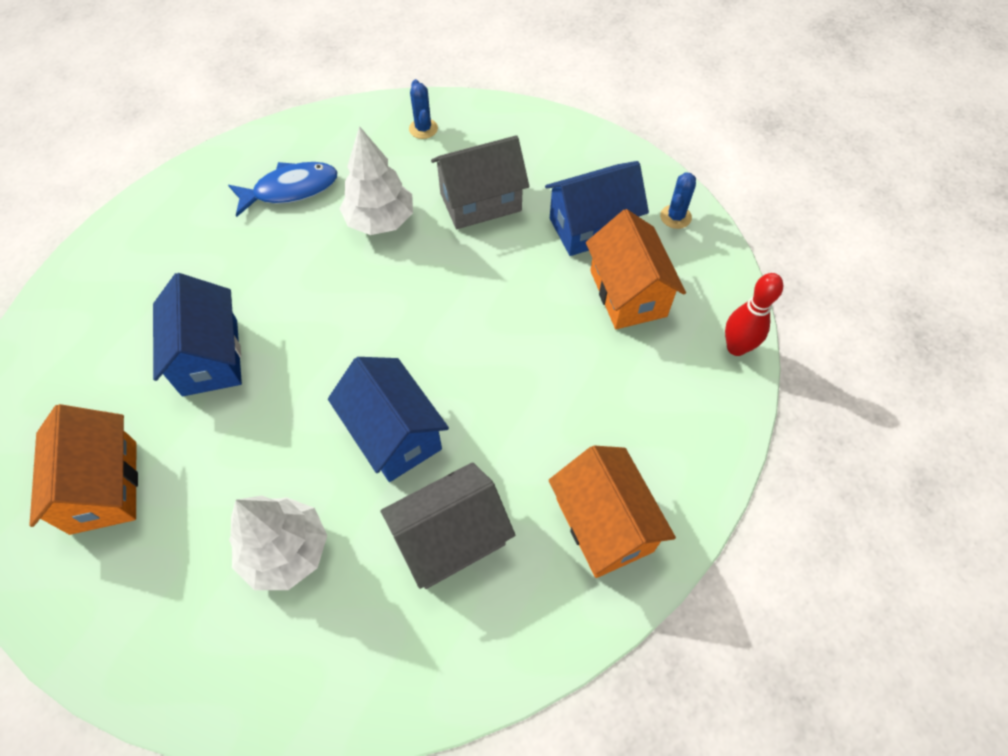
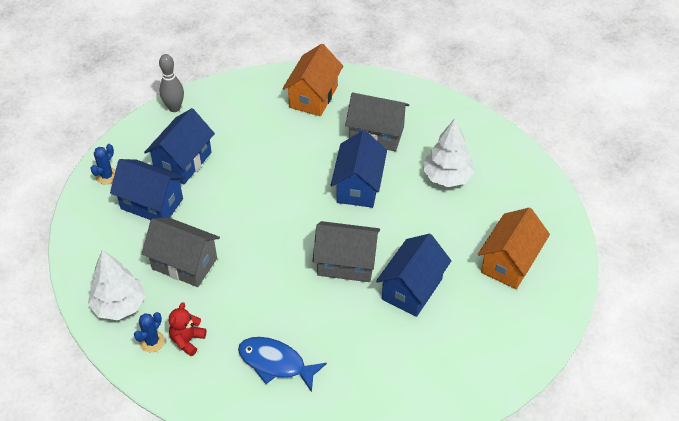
camera: 135 degrees left, 10 degrees down
(314, 328) = (346, 263): none -> grey house
(380, 221) = (249, 297): white tree -> white tree (119, 305)
(393, 150) = (187, 340): none -> red teddy bear
(628, 293) = (183, 162): orange house -> blue house
(675, 217) = (106, 176): blue cactus -> blue cactus turned 45 degrees counterclockwise
(736, 347) = (174, 108): red bowling pin -> grey bowling pin

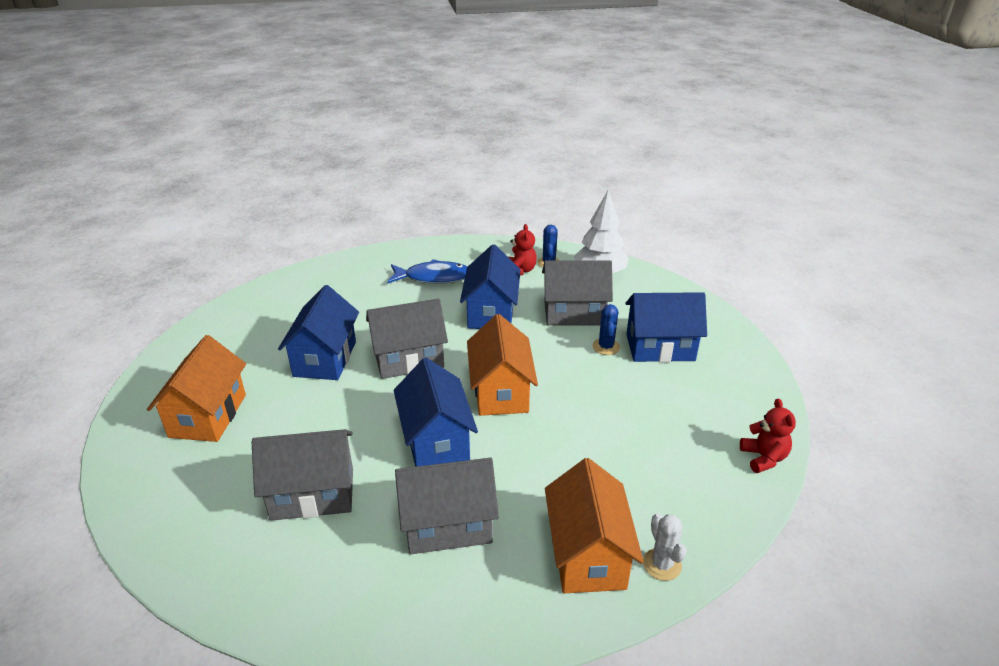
camera: 155 degrees right, 15 degrees down
(106, 176) = (737, 356): blue cactus -> blue cactus (606, 347)
(174, 108) = (763, 458): grey bowling pin -> red teddy bear
(183, 162) = (675, 397): blue house -> blue house (491, 313)
(281, 81) = (662, 564): none -> white cactus
(295, 208) = (501, 392): none -> orange house
(447, 177) = (313, 494): white tree -> grey house

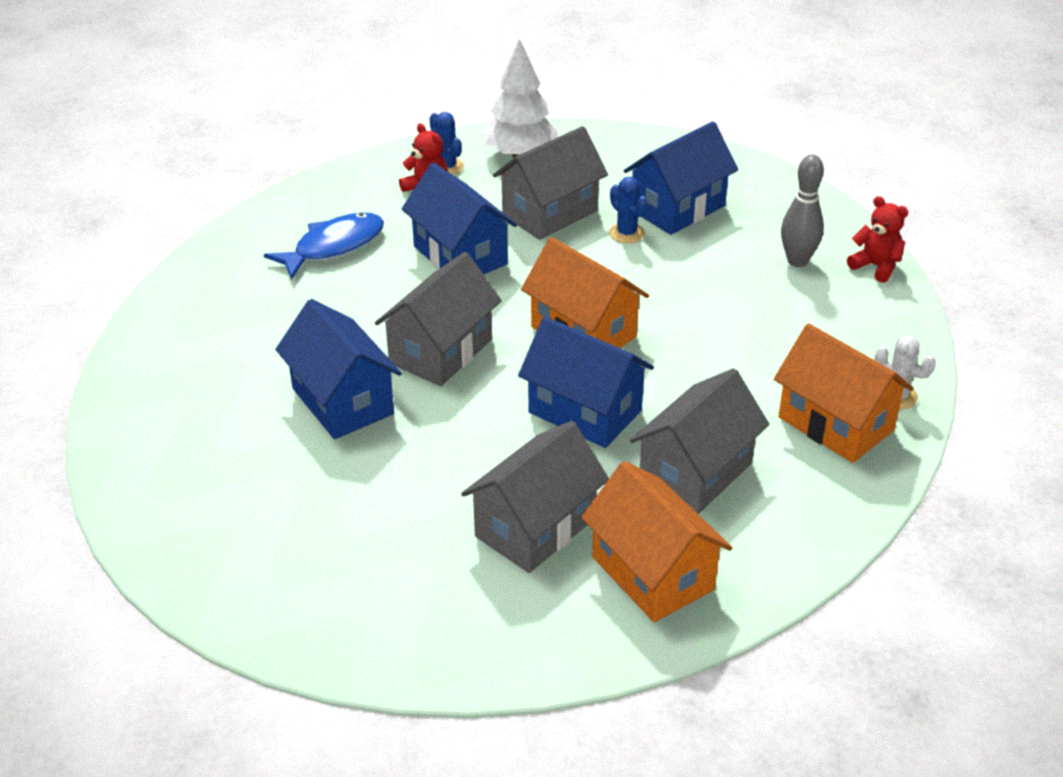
camera: 40 degrees left, 5 degrees up
(208, 416) = (299, 531): orange house -> orange house (652, 573)
(704, 422) = (797, 261): none -> grey bowling pin

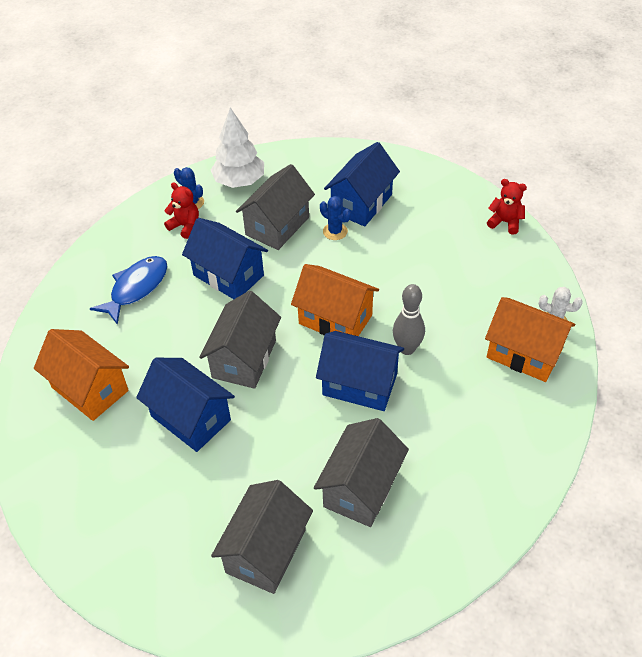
camera: 15 degrees left, 10 degrees up
(652, 573) = (451, 504): orange house -> orange house (90, 389)
(695, 473) = (450, 416): grey house -> grey house (266, 551)
(797, 261) = (454, 229): grey bowling pin -> grey bowling pin (407, 349)

